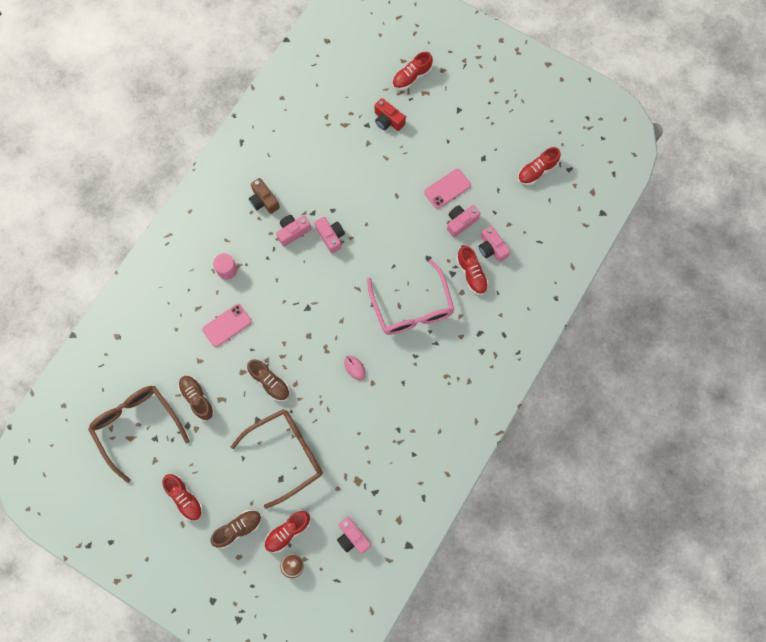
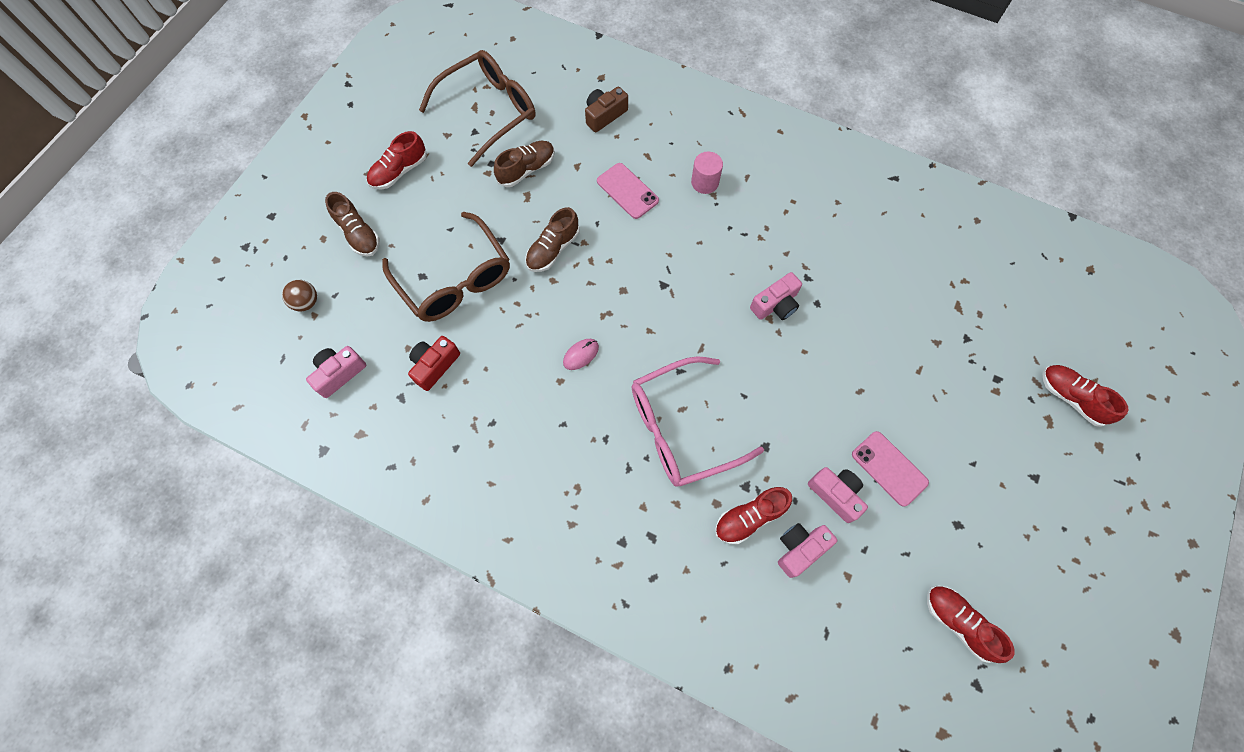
camera: 85 degrees right, 5 degrees down
(264, 200) = (813, 214): brown camera -> brown camera (604, 115)
(288, 532) = (351, 292): red shoe -> none
(293, 232) = (774, 255): pink camera -> none
(388, 120) = (983, 368): red camera -> red camera (435, 365)

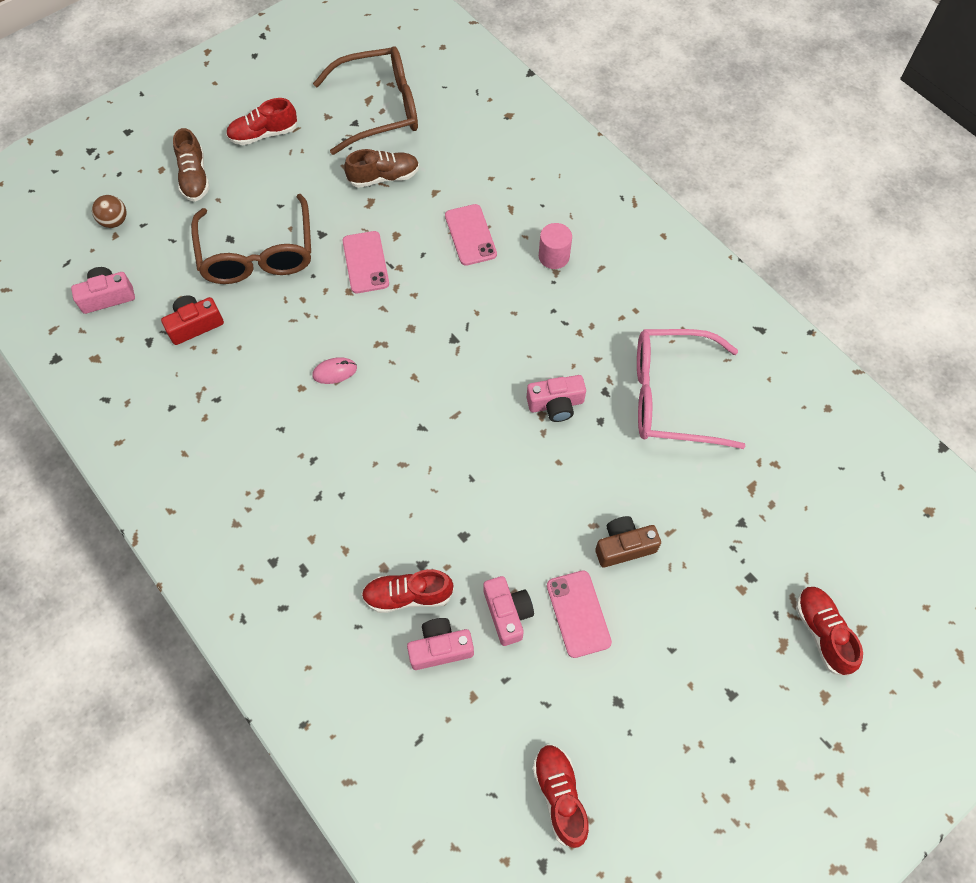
camera: 25 degrees right, 5 degrees down
(553, 249) = (365, 262): brown shoe -> pink phone
(604, 115) = (490, 153): brown camera -> brown camera (624, 546)
(681, 428) = (391, 482): pink glasses -> pink glasses (671, 396)

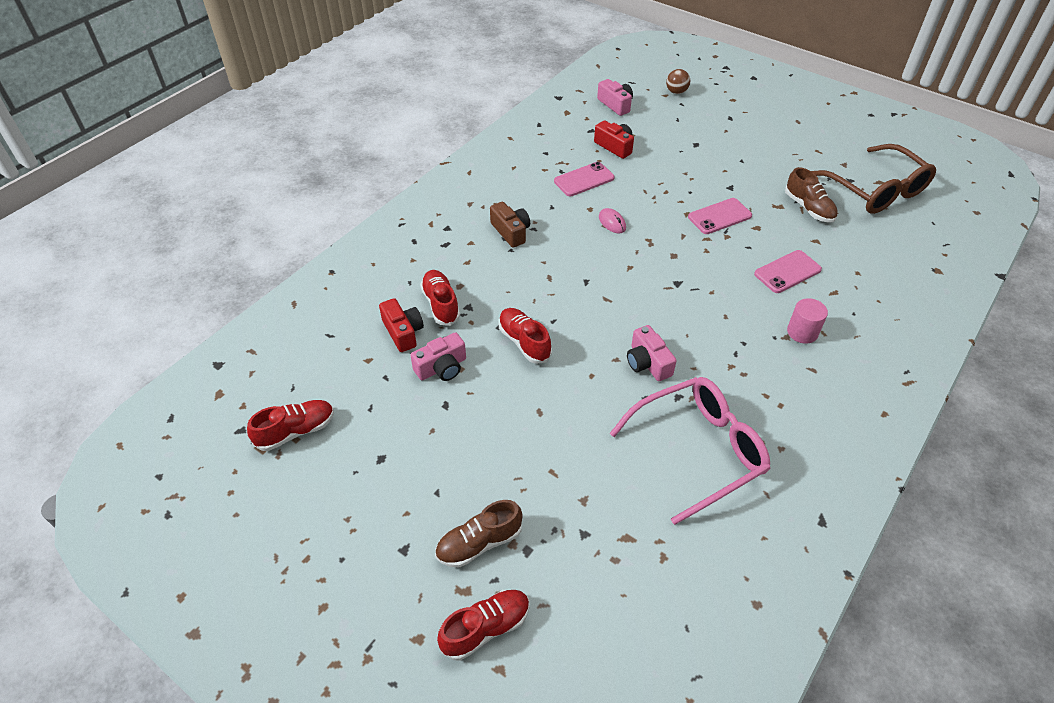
camera: 75 degrees right, 15 degrees down
(194, 177) = (737, 115): brown shoe -> brown shoe (479, 543)
(258, 254) = (691, 160): brown glasses -> none
(264, 134) = (800, 137): red shoe -> red shoe (524, 342)
(440, 648) = (403, 332): pink camera -> red camera
(578, 613) = (453, 415): pink phone -> pink phone (584, 179)
(624, 546) = (526, 438): brown camera -> brown camera (511, 232)
(671, 396) = (698, 450): pink glasses -> pink glasses turned 75 degrees clockwise

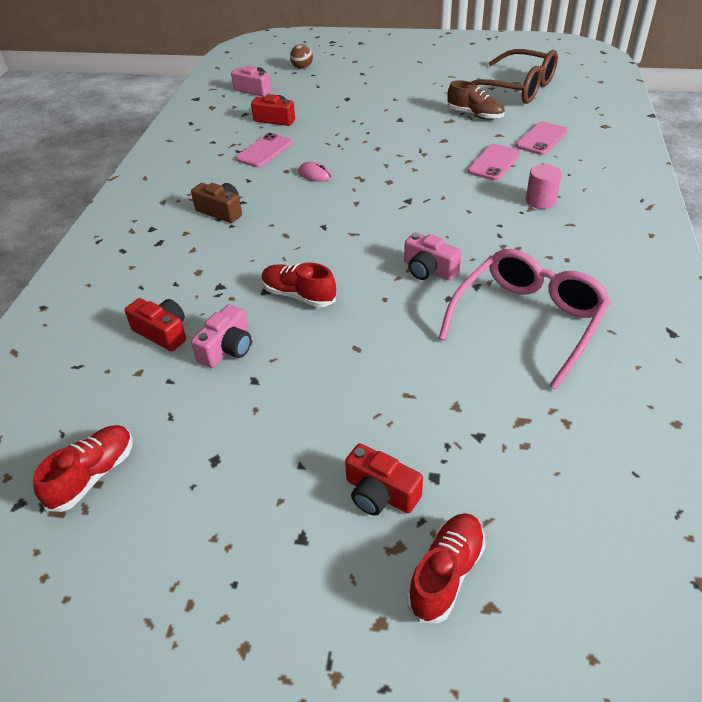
camera: 25 degrees left, 5 degrees down
(441, 304) = (188, 294): red shoe -> none
(479, 543) = (380, 493): brown shoe -> red camera
(719, 216) = (407, 142): pink phone -> pink phone (541, 139)

